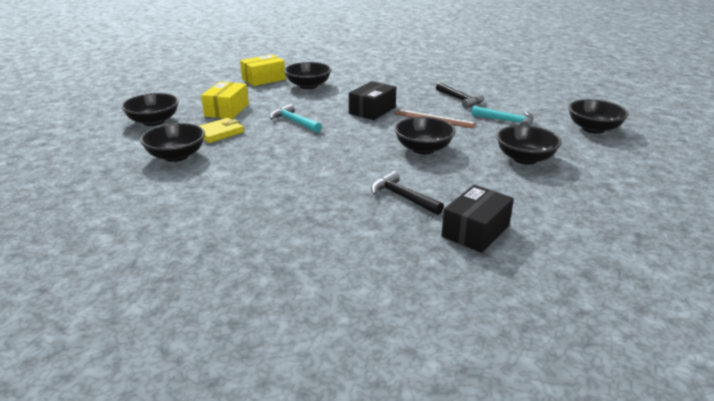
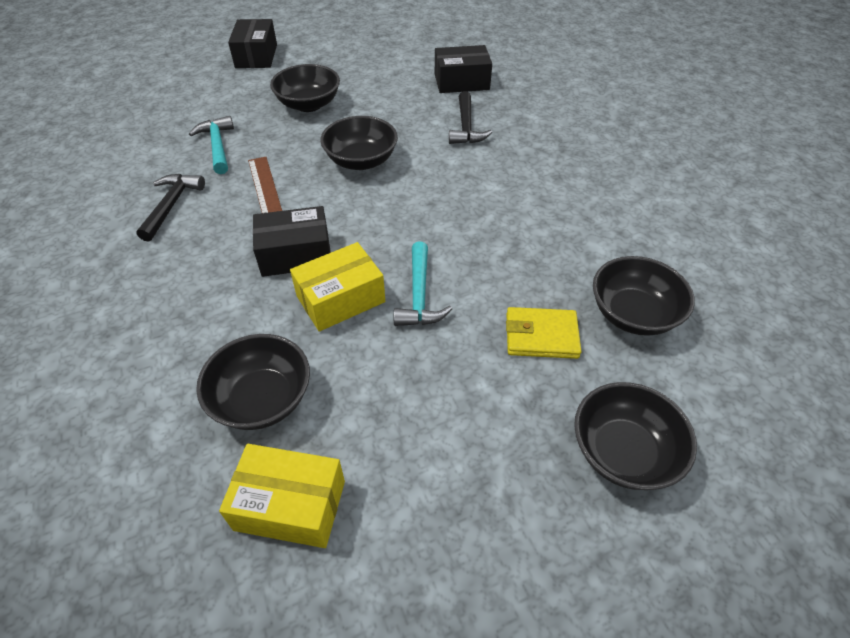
camera: 135 degrees left, 20 degrees up
(227, 110) = (477, 405): yellow box -> yellow box (340, 299)
(593, 129) = (183, 96): black bowl -> none
(643, 167) = (256, 56): none -> black box

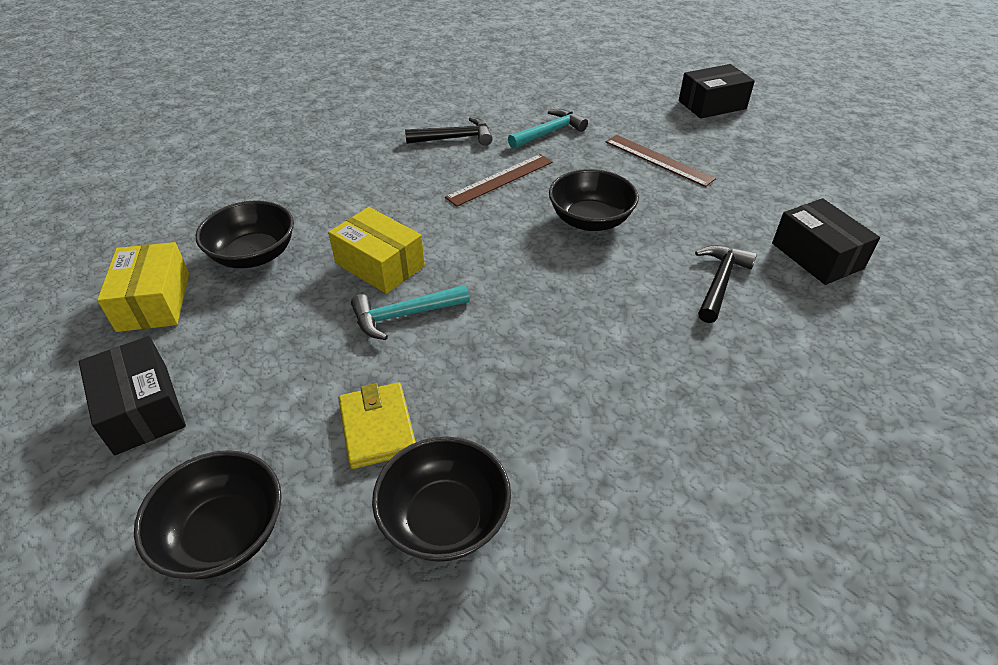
camera: 70 degrees right, 5 degrees down
(295, 254) = (426, 221): black box -> black box (141, 409)
(309, 104) = (658, 160): black bowl -> brown ruler
(466, 127) = (720, 282): black hammer -> black hammer turned 135 degrees clockwise

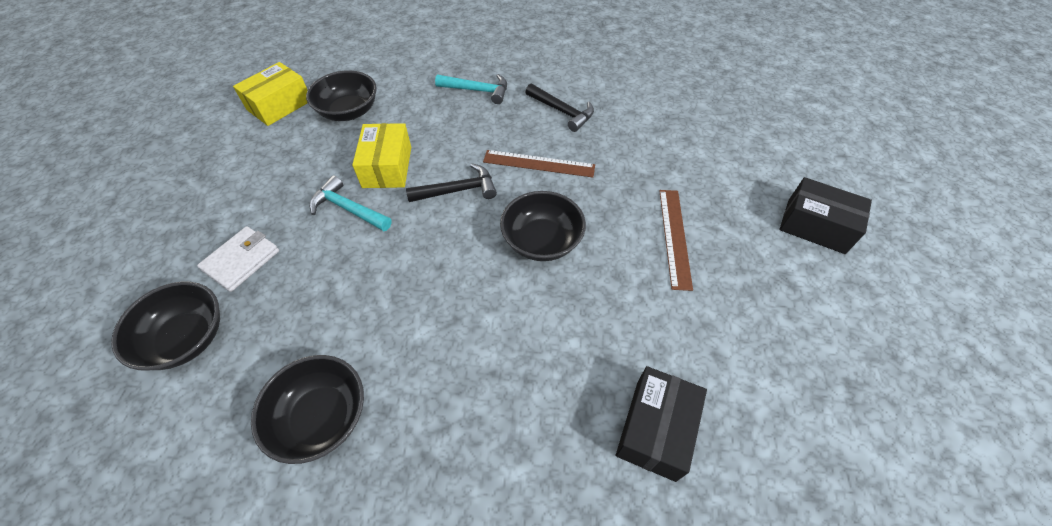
camera: 50 degrees right, 10 degrees up
(141, 409) = (198, 159): black box -> none
(224, 534) = (130, 250): black bowl -> black bowl (322, 417)
(377, 428) = (242, 260): yellow wallet -> white wallet
(549, 132) = (631, 152): turquoise hammer -> turquoise hammer (477, 91)
(720, 282) = (542, 369): black hammer -> black hammer (458, 190)

